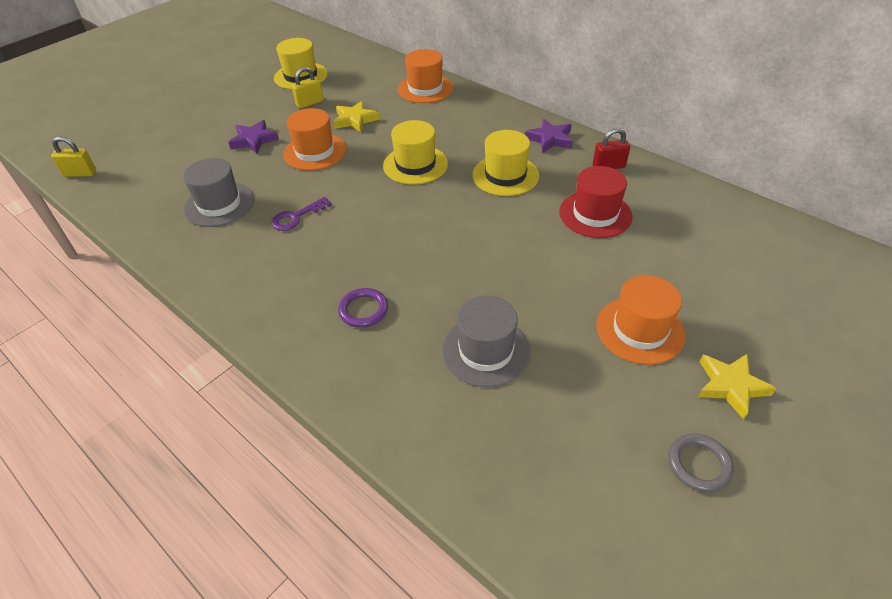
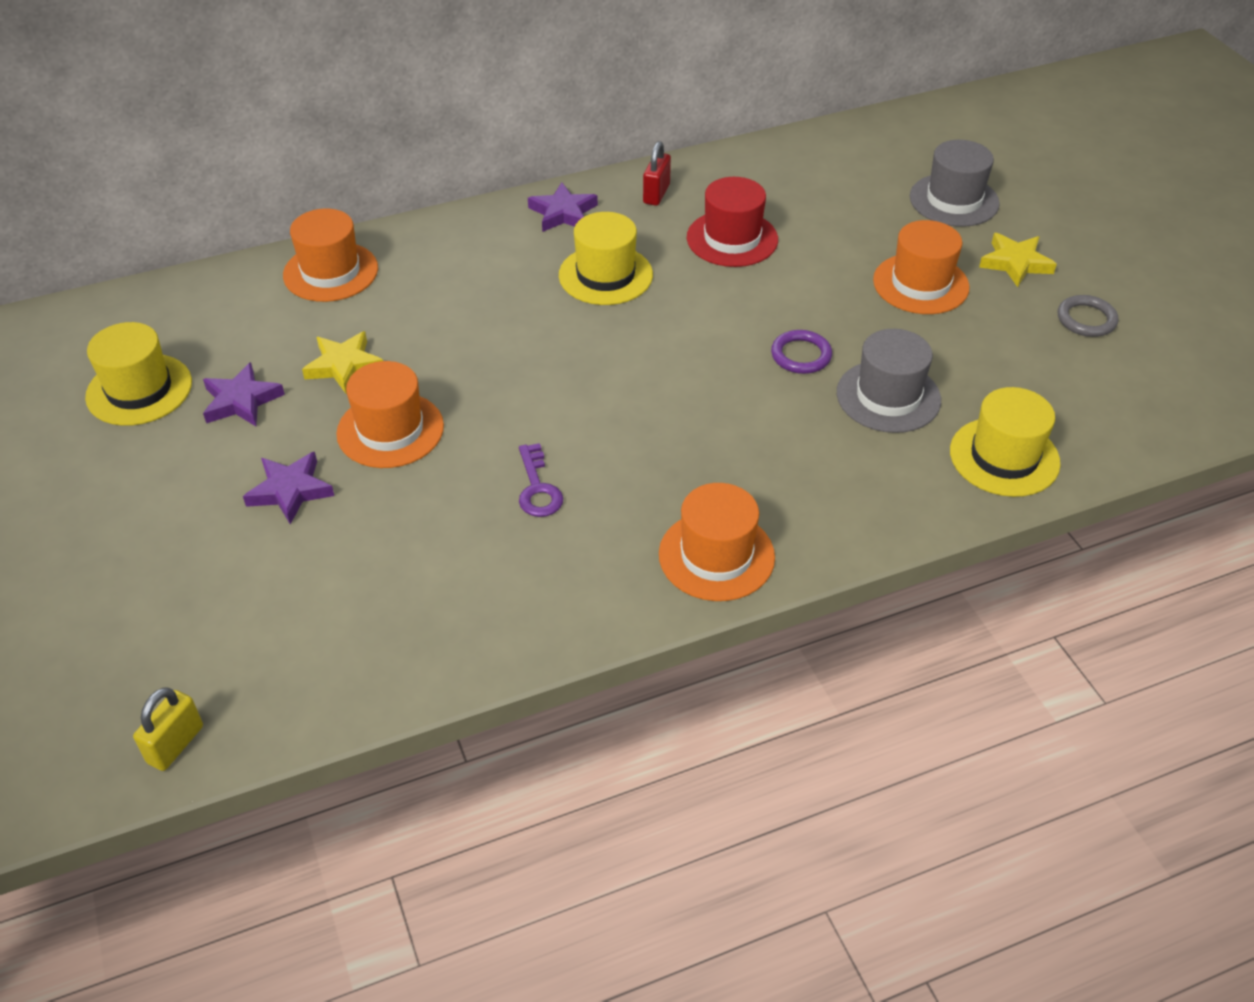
camera: 65 degrees left, 0 degrees up
(219, 204) = (437, 566): grey hat -> grey hat (954, 200)
(272, 311) = (716, 556): none -> orange hat
(310, 103) = (241, 401): yellow padlock -> purple star
(363, 310) = (767, 472): purple ring -> purple ring (801, 355)
(415, 165) = (515, 342): yellow hat -> yellow hat (1004, 457)

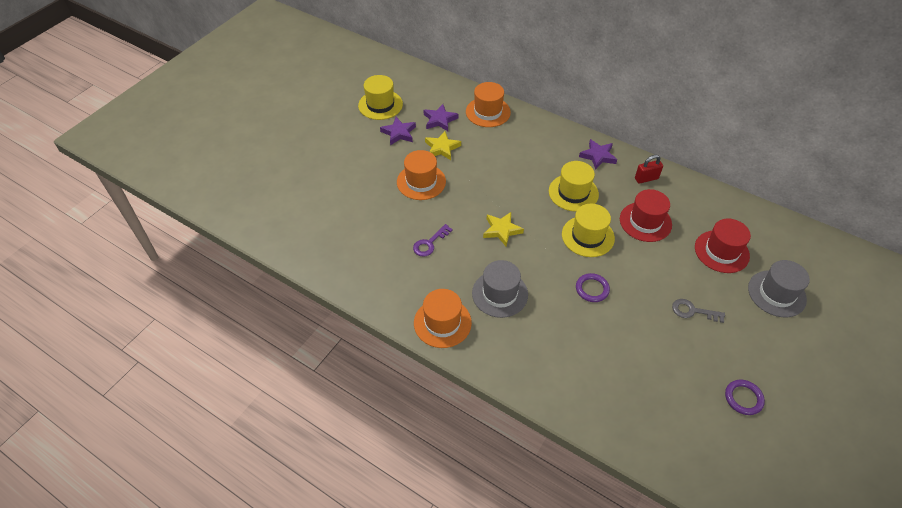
camera: 55 degrees right, 5 degrees up
(175, 744) = (239, 217): yellow padlock -> none
(290, 490) = (368, 174): purple star -> purple star (439, 120)
(848, 204) = (721, 251): none -> red hat
(888, 396) = (597, 337): grey hat -> grey hat (500, 294)
(920, 284) = (693, 311): orange hat -> grey key
(1004, 457) = (600, 406): yellow hat -> yellow hat (588, 236)
(1015, 263) = (755, 345): yellow star -> yellow star (502, 230)
(1086, 319) = (743, 398): grey ring -> purple ring

